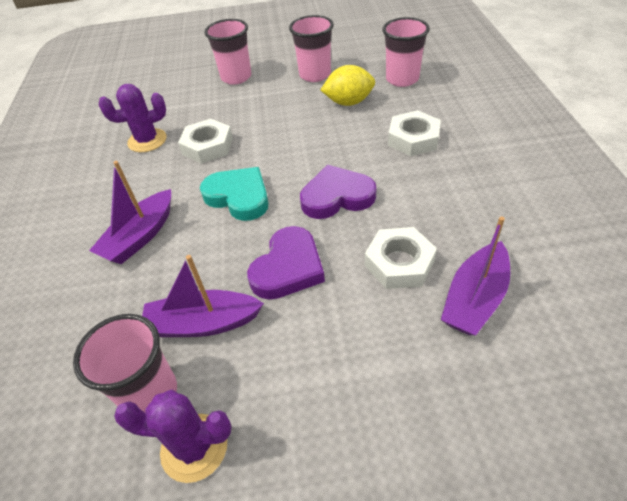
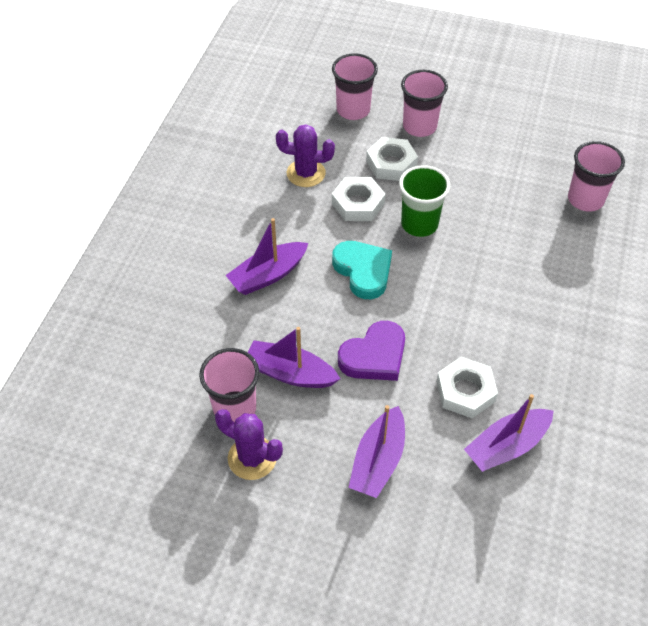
camera: 20 degrees right, 5 degrees up
(273, 142) = (419, 224): none -> green cup
(315, 75) = (500, 156): pink cup -> pink cup (353, 110)
(337, 197) = (447, 308): purple heart -> none
(348, 102) = (515, 207): yellow lemon -> none
(349, 377) = (378, 461): none -> purple boat
(413, 139) = (551, 277): white nut -> white nut (391, 164)

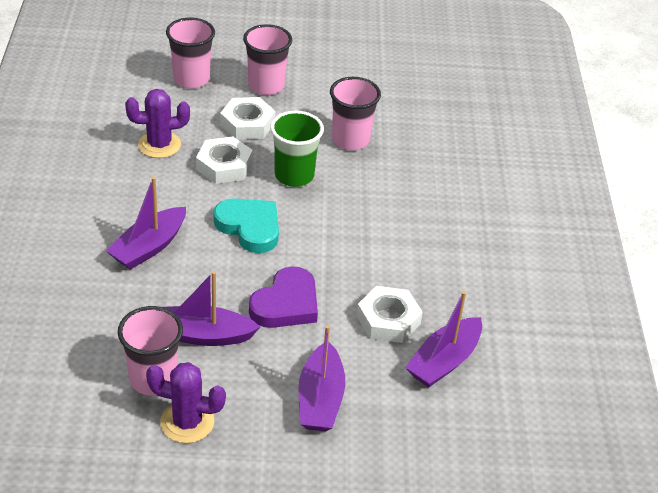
camera: 20 degrees left, 10 degrees down
(585, 200) = (451, 130): pink cup -> pink cup (350, 140)

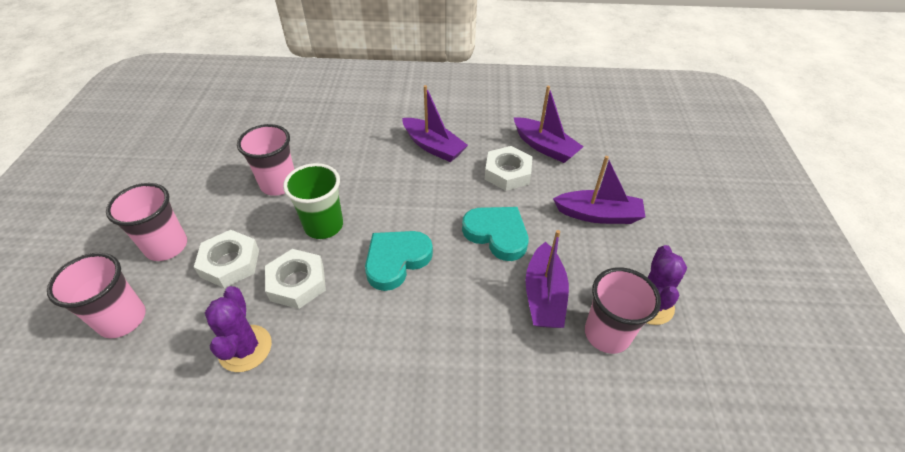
camera: 85 degrees left, 5 degrees up
(149, 247) = (423, 349): purple boat -> purple boat (433, 146)
(286, 304) = (497, 234): purple heart -> turquoise heart

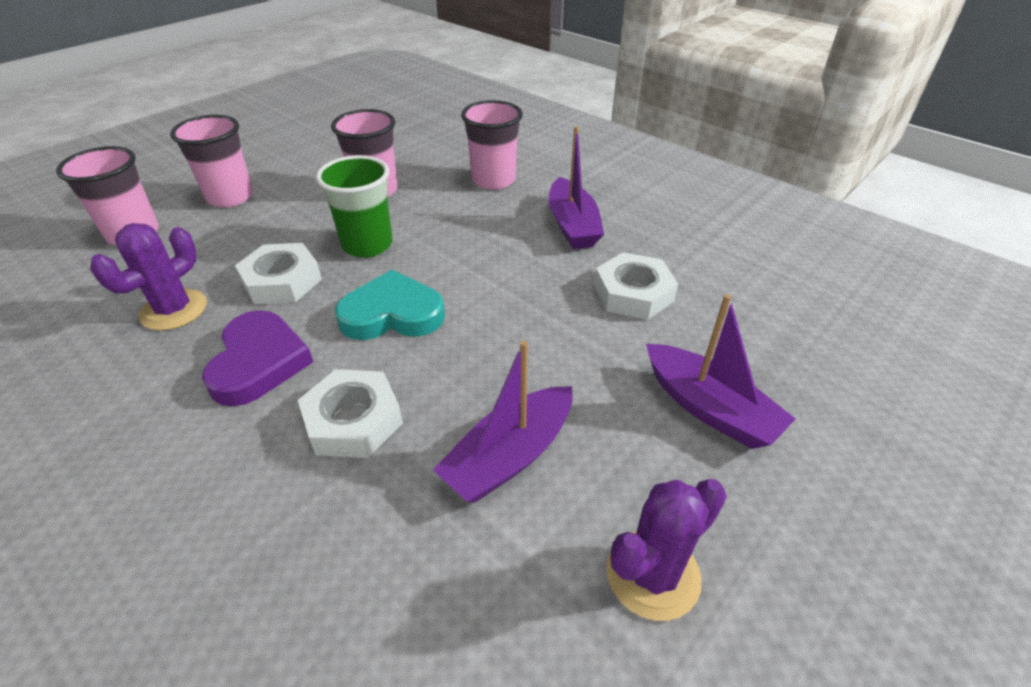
camera: 40 degrees right, 5 degrees down
(230, 263) = (255, 234): white nut -> white nut (353, 421)
(353, 340) = (259, 362): none -> purple heart
(497, 234) = (536, 351): turquoise heart -> none
(545, 147) = (723, 289): purple boat -> none
(607, 334) = (538, 564): pink cup -> pink cup (493, 180)

